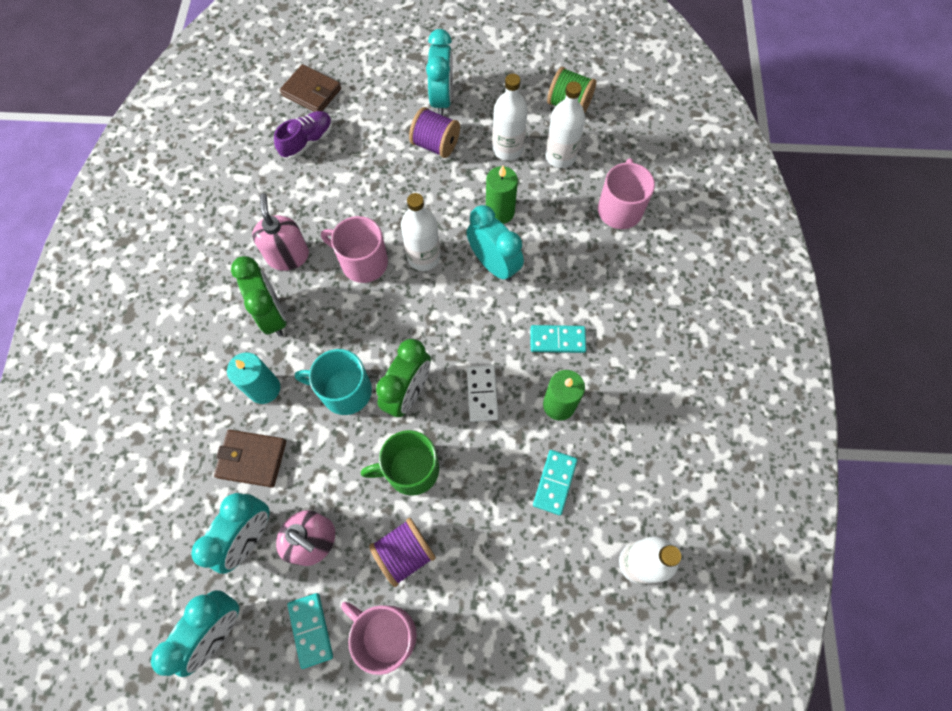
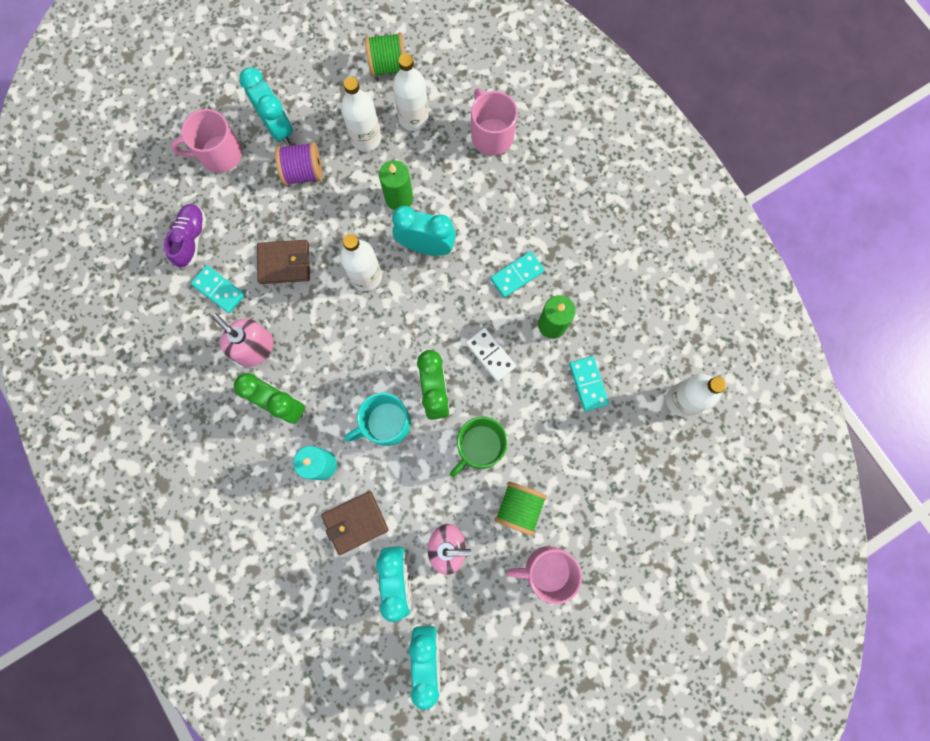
camera: 35 degrees left, 10 degrees up
(310, 630) = (492, 606): turquoise domino -> turquoise domino (218, 290)
(312, 92) = (158, 191): brown wallet -> brown wallet (284, 263)
(363, 262) = (320, 313): pink mug -> pink mug (219, 154)
(404, 553) = (519, 508): purple spool -> green spool

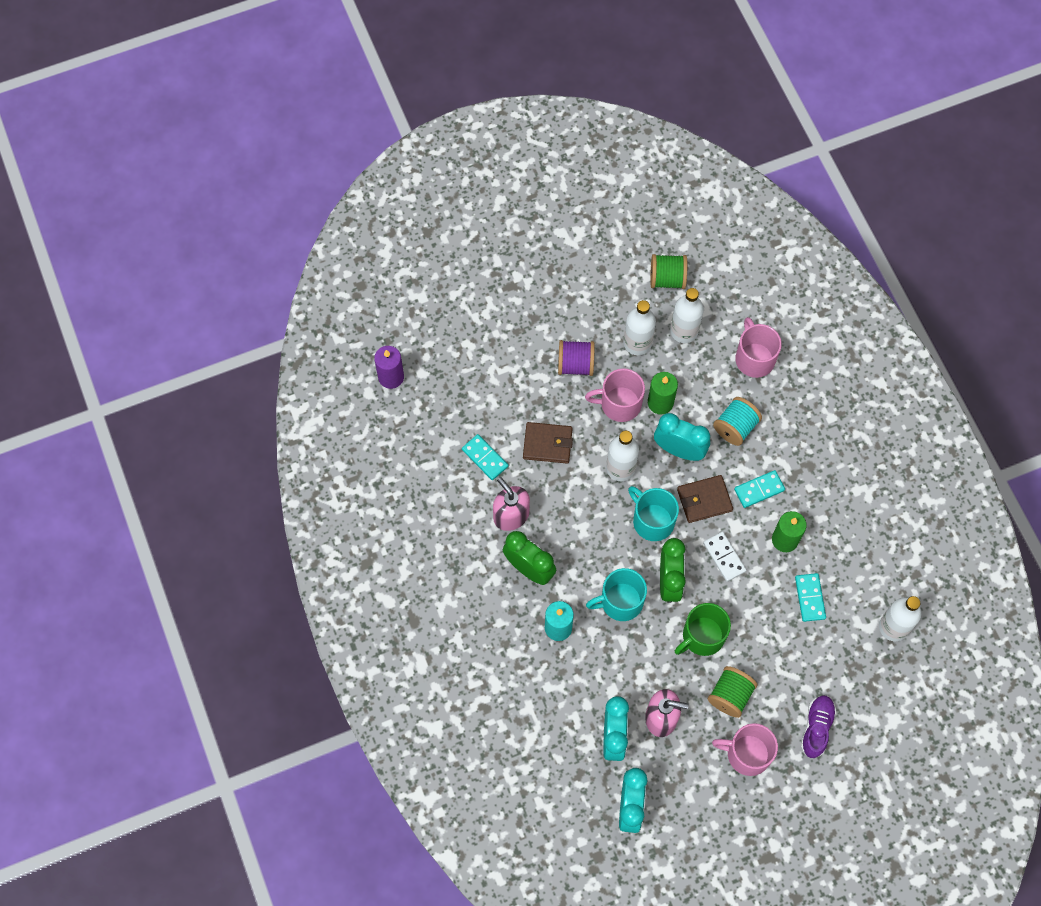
camera: 10 degrees right, 10 degrees down
(106, 218) = (391, 377): none -> purple candle
(191, 239) = (465, 408): purple shoe -> purple shoe (816, 728)
(219, 154) = (500, 335): pink mug -> pink mug (619, 404)
(278, 127) = (557, 319): turquoise clock -> none
(355, 522) = (581, 683): brown wallet -> brown wallet (704, 500)
(408, 328) = (652, 521): none -> turquoise mug
(482, 212) = (735, 427): none -> turquoise spool

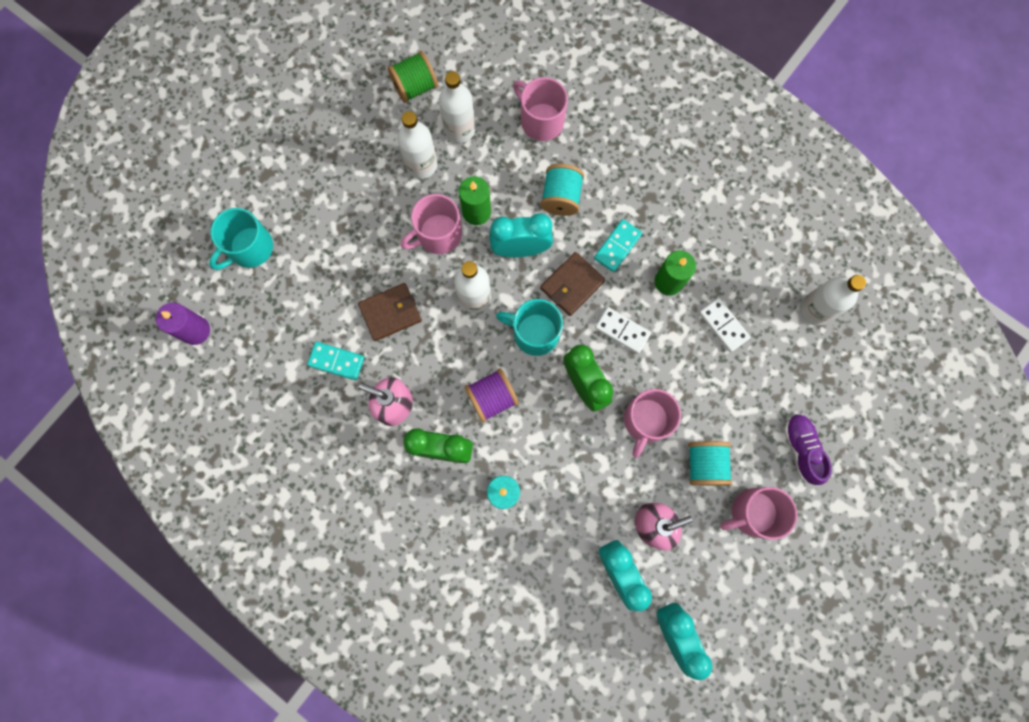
camera: 30 degrees left, 10 degrees up
(575, 364) = (373, 218): purple spool -> purple spool (492, 398)
(620, 601) = (549, 431): turquoise mug -> turquoise mug (250, 248)
(702, 636) = (646, 421): green mug -> pink mug
(730, 695) = (704, 464): green spool -> turquoise spool
(809, 598) = (723, 325): turquoise domino -> white domino

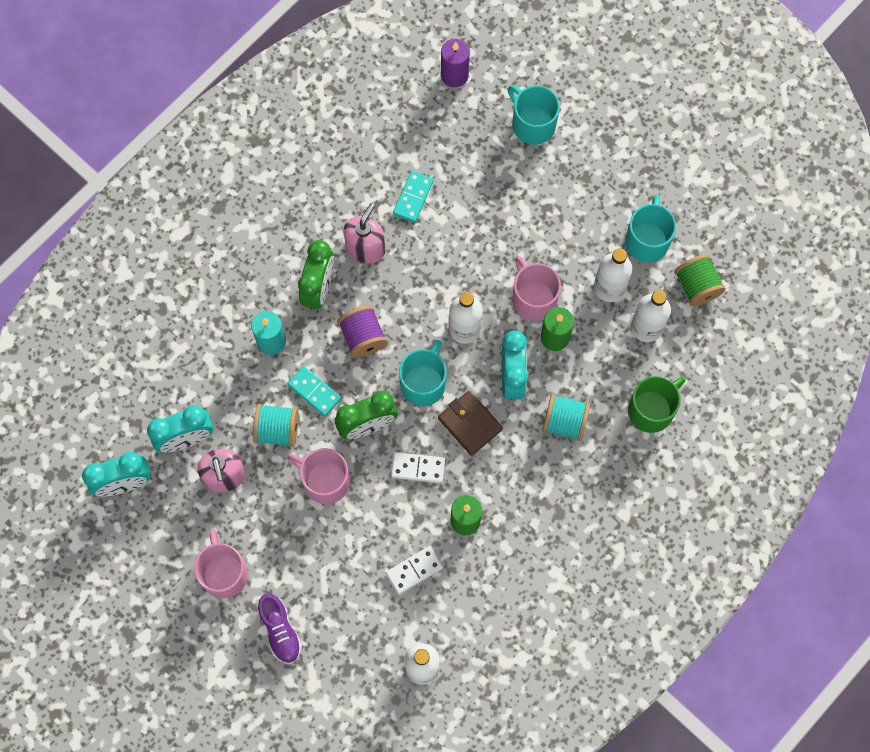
camera: 95 degrees right, 5 degrees down
(370, 133) = (647, 240): none -> turquoise mug
(390, 313) = (456, 249): brown wallet -> none
(541, 121) = (652, 410): pink mug -> green mug
(617, 246) = (507, 473): turquoise domino -> turquoise domino (314, 391)
(622, 331) = (418, 468): white domino -> white domino turned 60 degrees clockwise
(704, 464) = (276, 532): turquoise spool -> turquoise spool (277, 430)
(801, 449) = (280, 630): purple shoe -> purple shoe turned 75 degrees clockwise

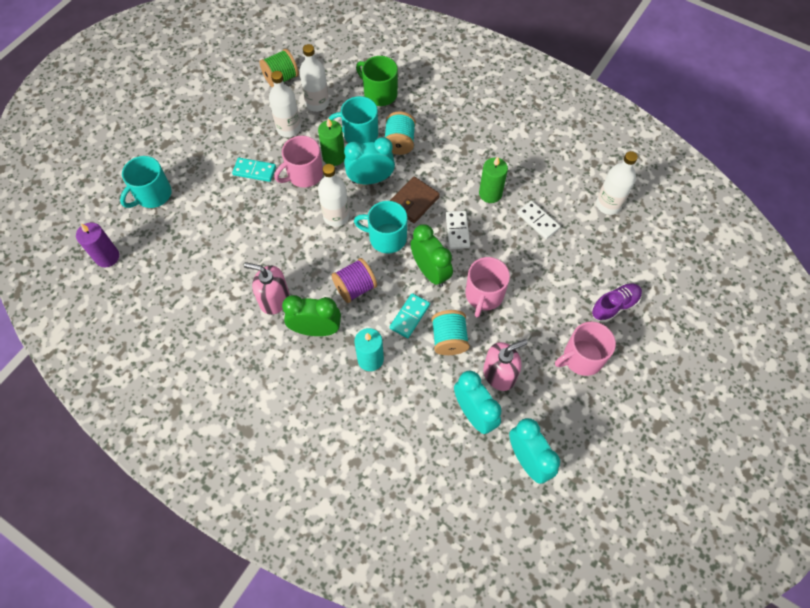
camera: 100 degrees left, 10 degrees down
(413, 197) = (224, 271): turquoise domino -> turquoise domino (254, 171)
(647, 240) = (248, 110): turquoise mug -> turquoise mug (359, 134)

